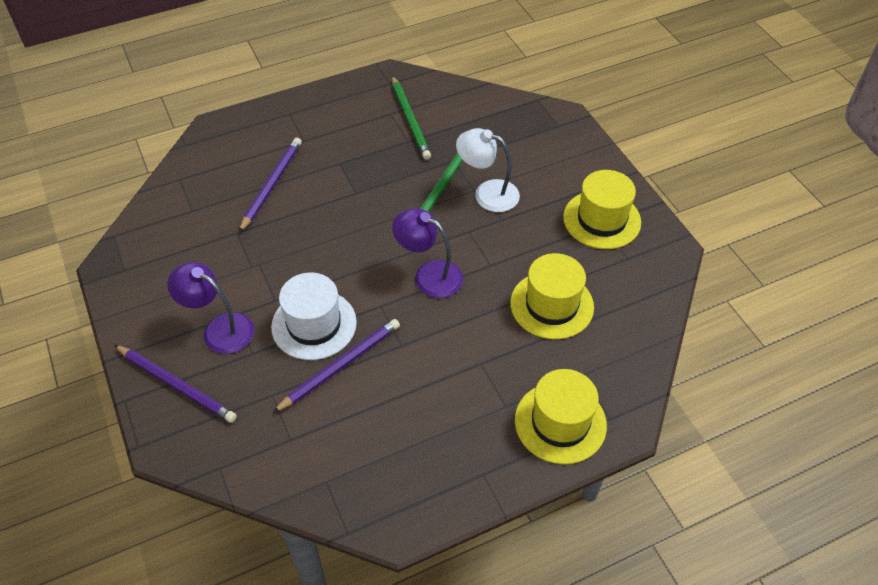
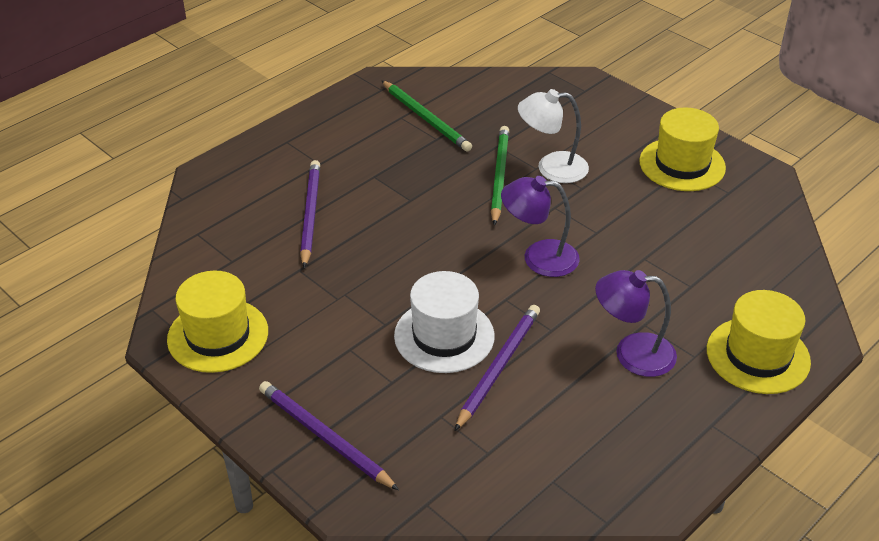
camera: 20 degrees left, 10 degrees down
(176, 385) = (324, 437): purple pencil -> purple pencil turned 150 degrees counterclockwise
(219, 328) = (339, 368): purple lamp -> purple lamp (632, 353)
(552, 305) = (682, 253): yellow hat -> yellow hat (218, 335)

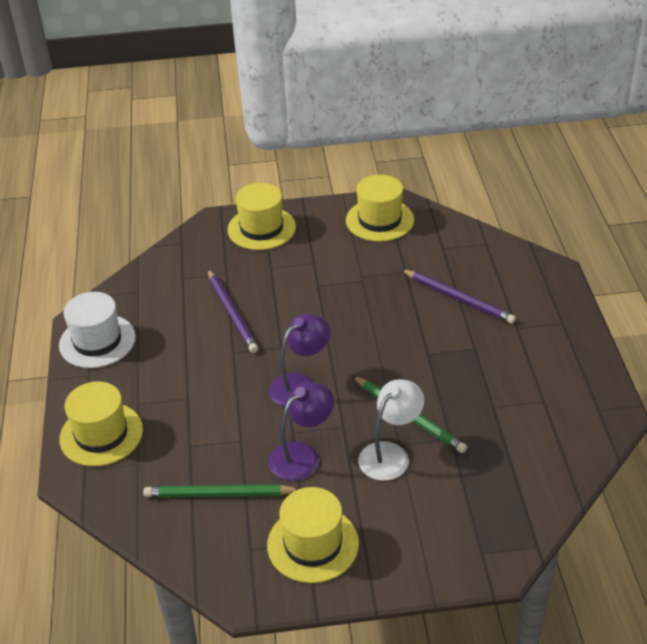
camera: 130 degrees right, 0 degrees up
(324, 437) = (261, 228): purple pencil -> yellow hat
(426, 118) = (528, 415): green pencil -> green pencil (219, 494)
(444, 336) = (281, 304): white hat -> white hat (97, 341)
(632, 353) = (173, 376): purple lamp -> purple lamp (302, 455)

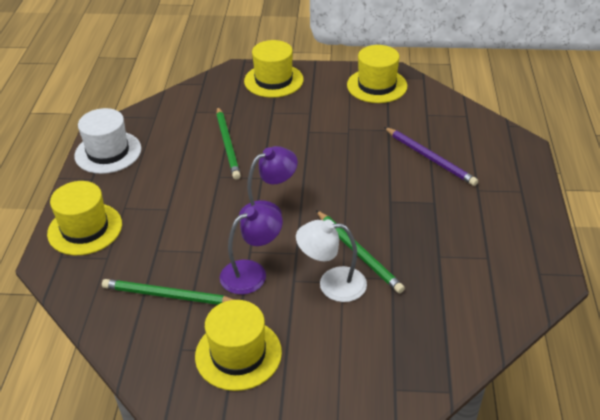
camera: 10 degrees right, 0 degrees up
(232, 313) = (227, 144): purple pencil -> green pencil
(390, 454) = (332, 284): white lamp -> white lamp turned 135 degrees counterclockwise

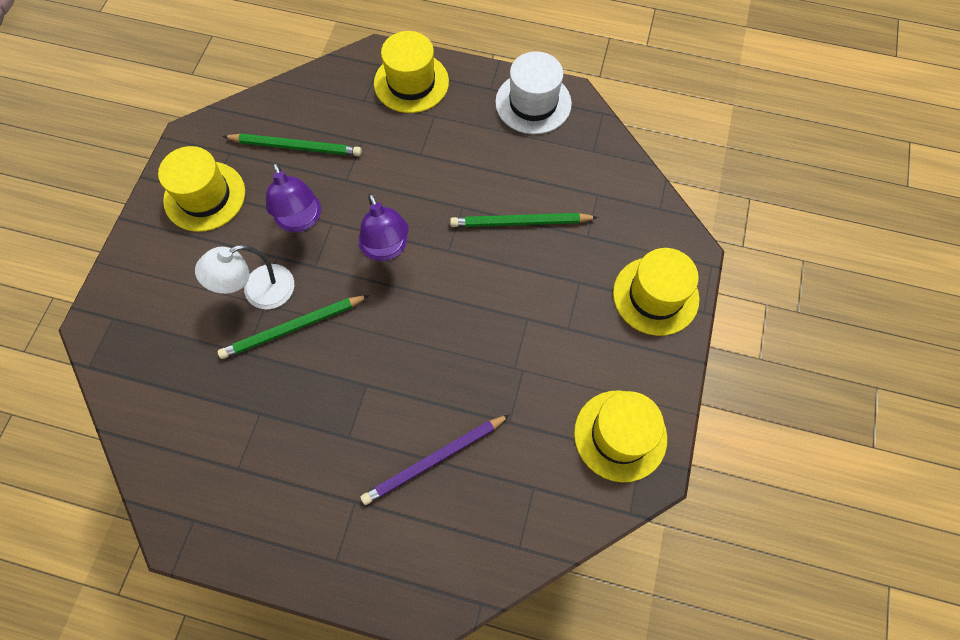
camera: 100 degrees right, 25 degrees up
(168, 295) = (296, 147): green pencil -> green pencil turned 75 degrees clockwise
(332, 284) = (258, 292): white lamp -> white lamp turned 135 degrees counterclockwise

